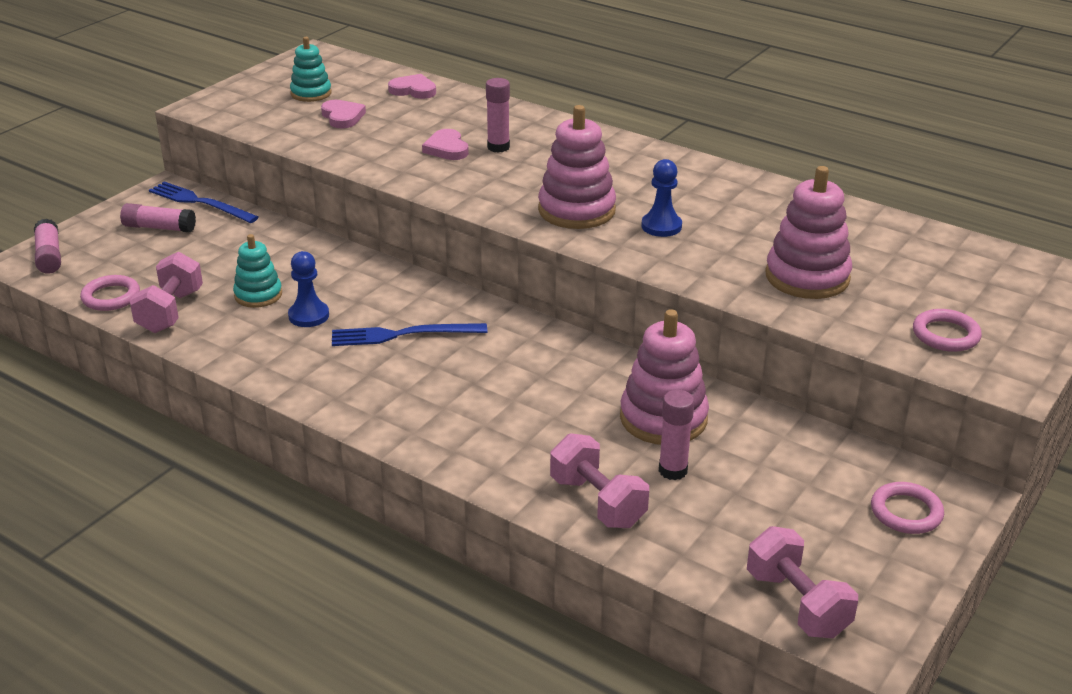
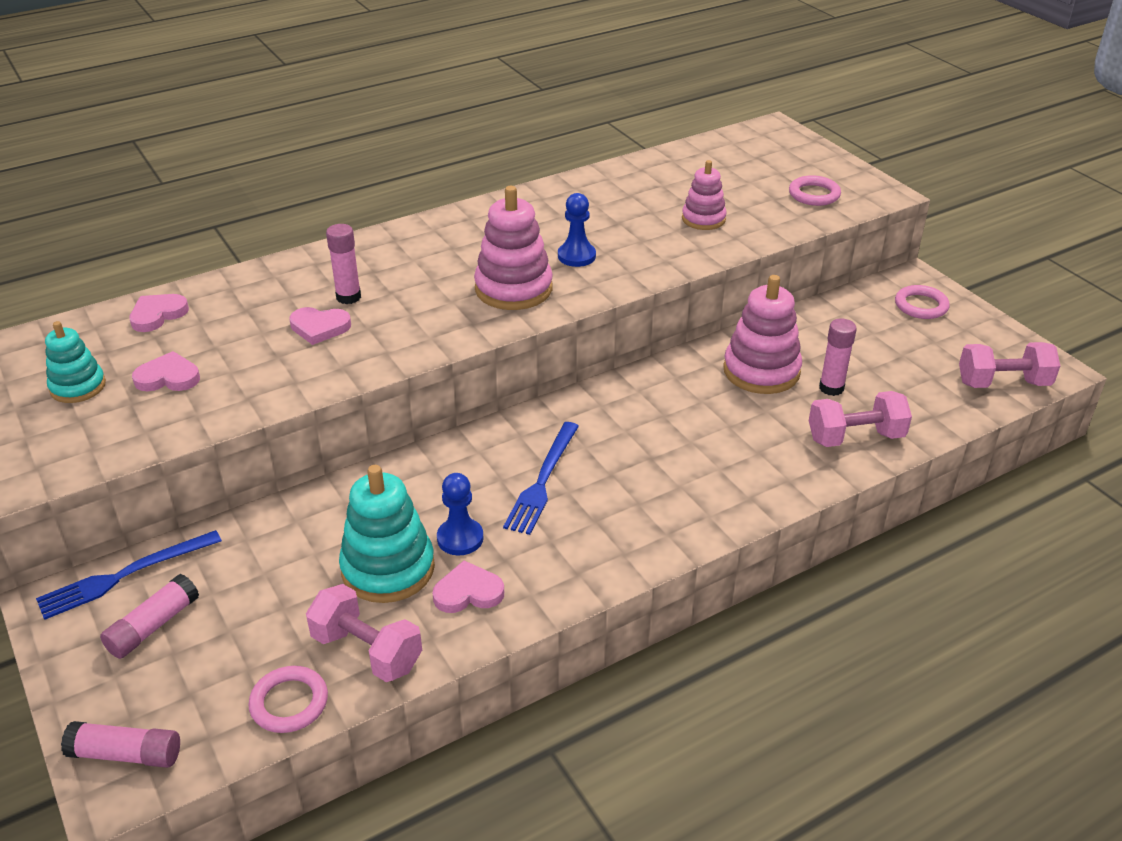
camera: 65 degrees left, 5 degrees up
(250, 336) = (468, 592): none -> pink heart
(258, 295) = (388, 568): turquoise stacking toy -> turquoise stacking toy, size x1.62
(807, 277) = (703, 219): pink stacking toy -> pink stacking toy, size x0.62

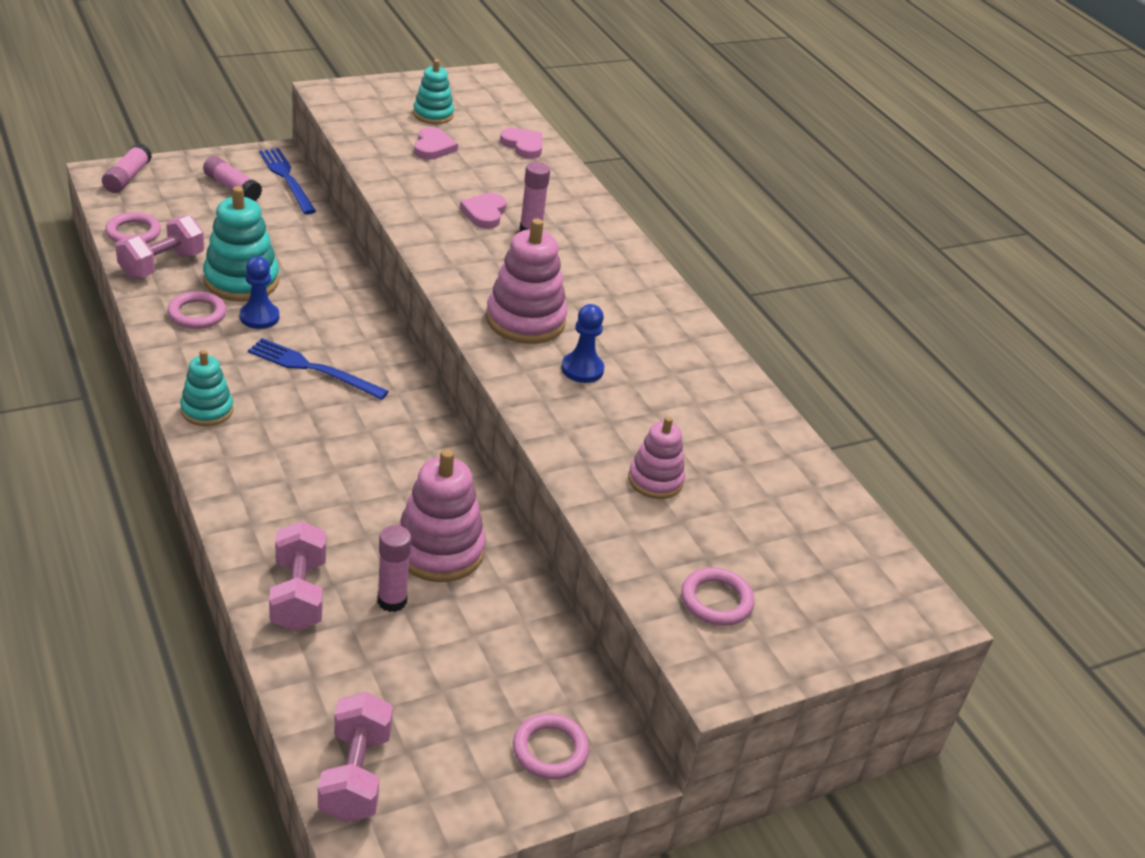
camera: 90 degrees right, 0 degrees up
(468, 592) = (197, 314): pink heart -> pink ring
(642, 544) = (207, 410): none -> turquoise stacking toy

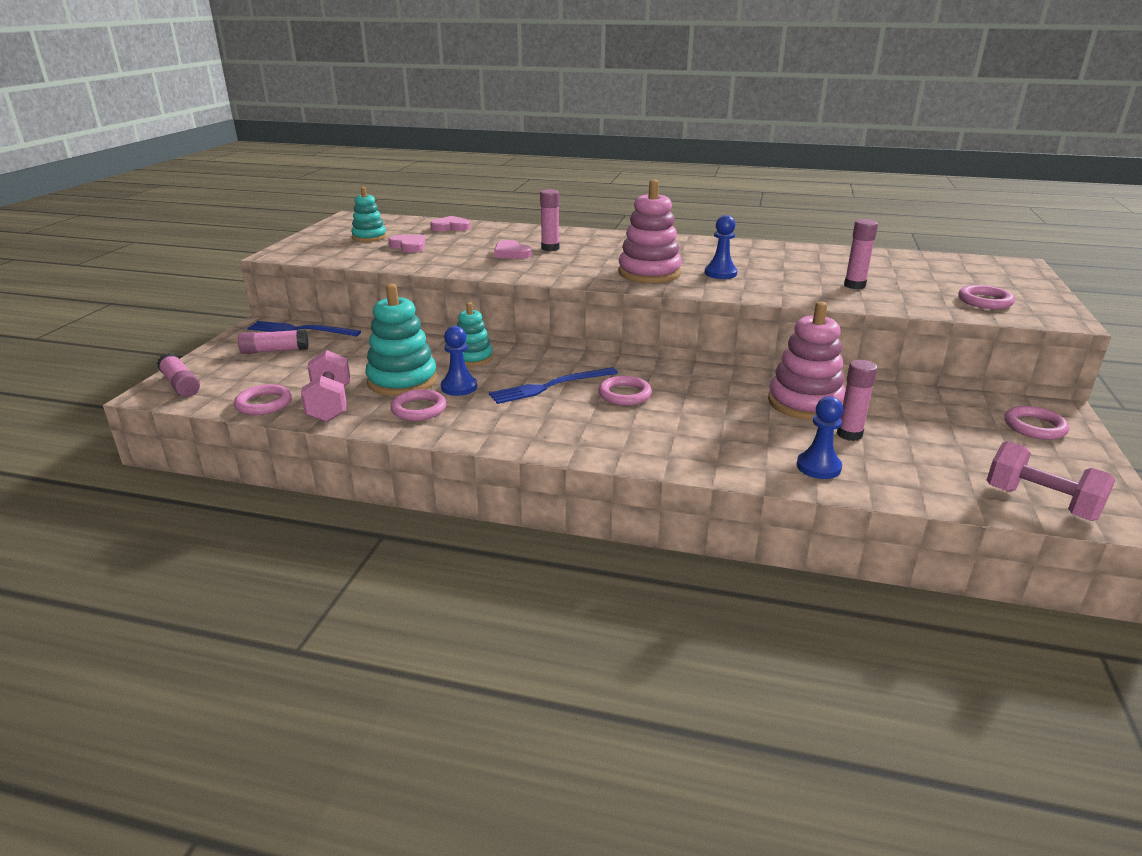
camera: 45 degrees left, 10 degrees down
(207, 410) = (552, 440): turquoise stacking toy -> turquoise stacking toy (472, 358)
(299, 594) = (818, 467): pink dumbbell -> blue pawn
(340, 421) = (624, 394): none -> pink ring
(655, 480) = (854, 285): pink stacking toy -> pink glue stick

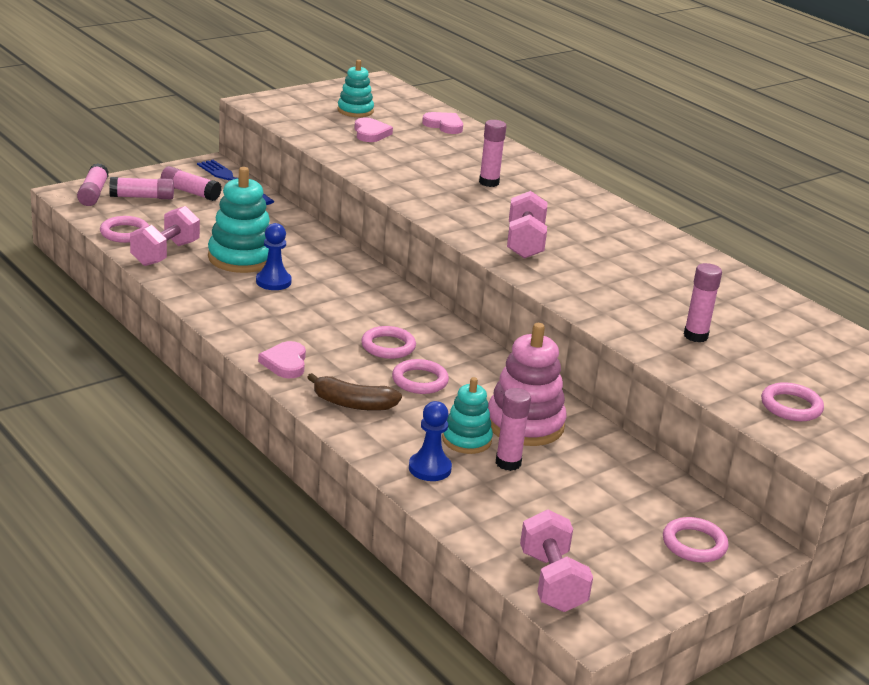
camera: 35 degrees right, 0 degrees up
(235, 370) = (142, 197): none -> pink glue stick
(419, 409) = (218, 285): pink ring -> pink ring (420, 380)
(472, 358) = (324, 262): turquoise stacking toy -> turquoise stacking toy (466, 440)
(511, 253) = (443, 174): pink heart -> pink heart (285, 363)
(550, 386) = (342, 313): blue fork -> none
(649, 273) = (525, 243): pink stacking toy -> pink dumbbell
(681, 448) = (353, 404): none -> brown banana
(720, 273) = (591, 270): blue pawn -> none

